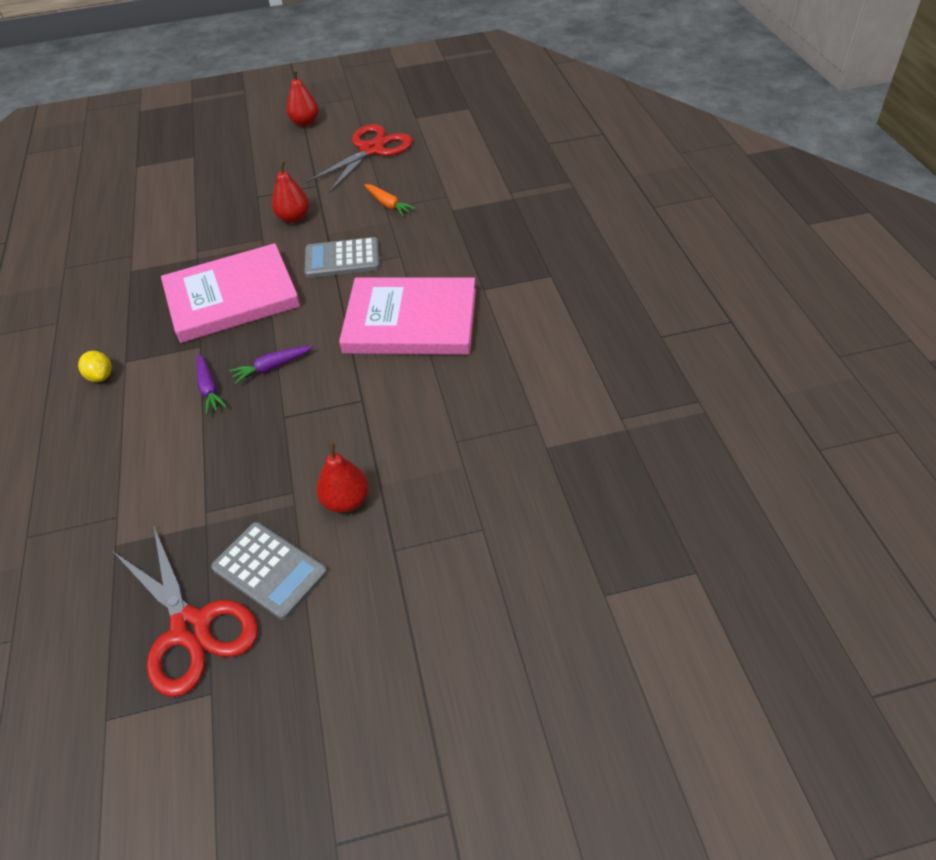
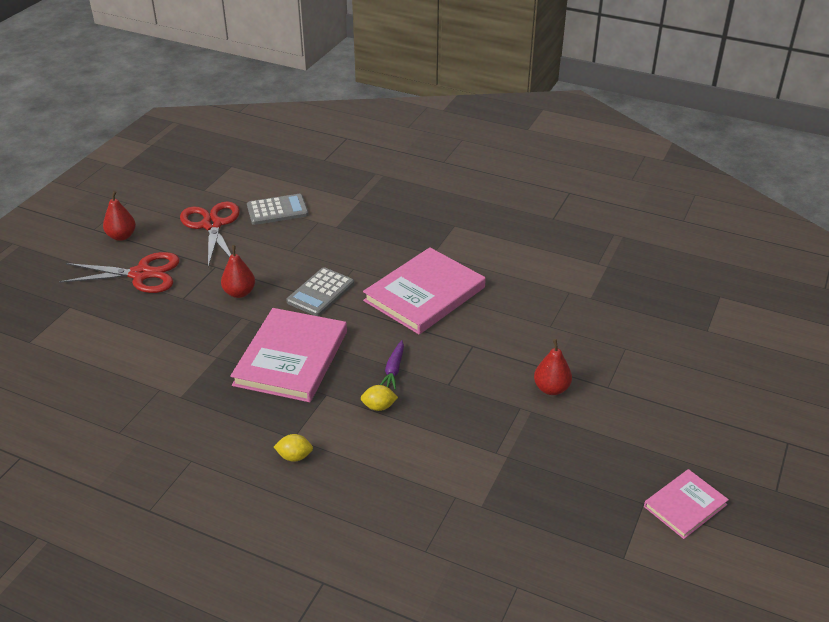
camera: 55 degrees left, 10 degrees down
(191, 628) = (587, 494): red scissors -> red scissors (141, 274)
(209, 389) = (379, 407): purple carrot -> yellow lemon
(234, 742) = (685, 505): none -> pink book
(270, 570) = (574, 442): grey calculator -> grey calculator (277, 210)
(388, 204) = (289, 248): orange carrot -> none

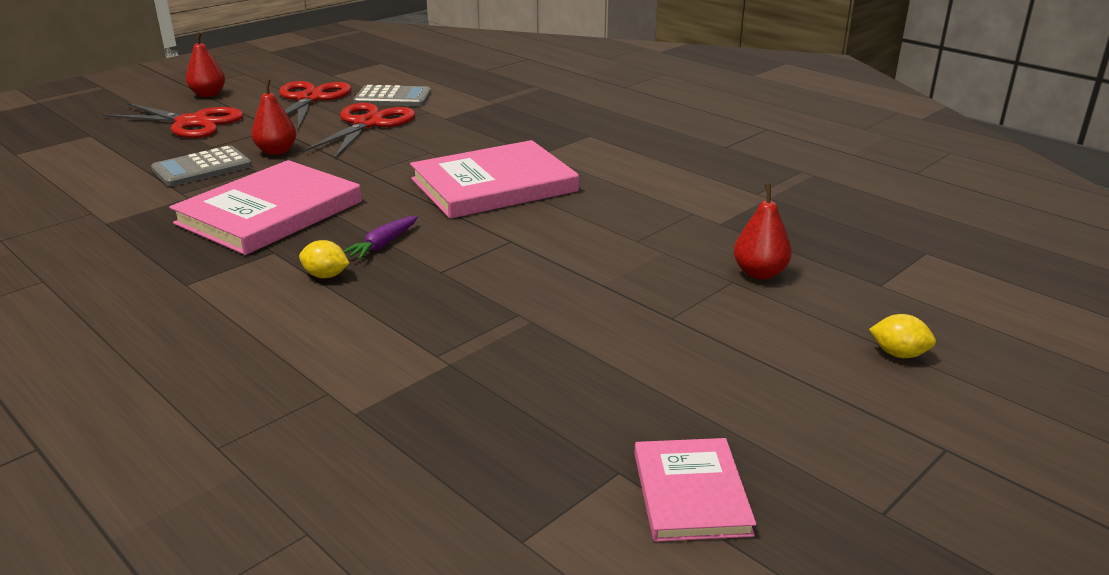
camera: 20 degrees right, 10 degrees down
(283, 246) = (368, 124): none -> red scissors
(294, 456) = (165, 302): yellow lemon -> yellow lemon (898, 354)
(320, 292) = (368, 165): grey calculator -> grey calculator (202, 168)
(551, 389) = (582, 303): red pear -> red pear (759, 273)
(685, 505) = (691, 493): pink book -> pink book turned 75 degrees counterclockwise

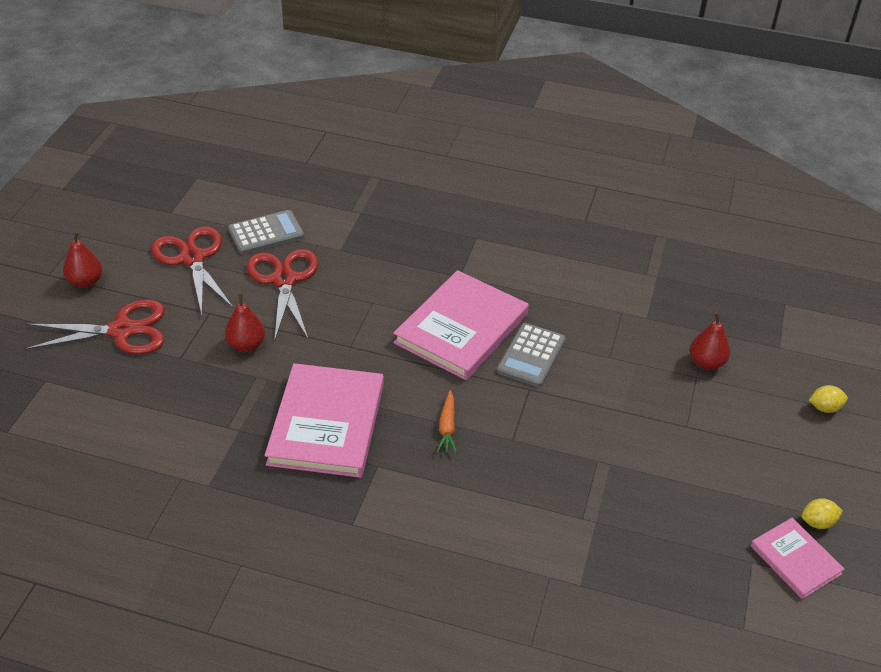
camera: 30 degrees left, 15 degrees up
(202, 168) = (207, 389): grey calculator -> grey calculator (531, 355)
(326, 276) = (441, 475): yellow lemon -> yellow lemon (817, 522)
(383, 245) = (447, 427): purple carrot -> orange carrot

